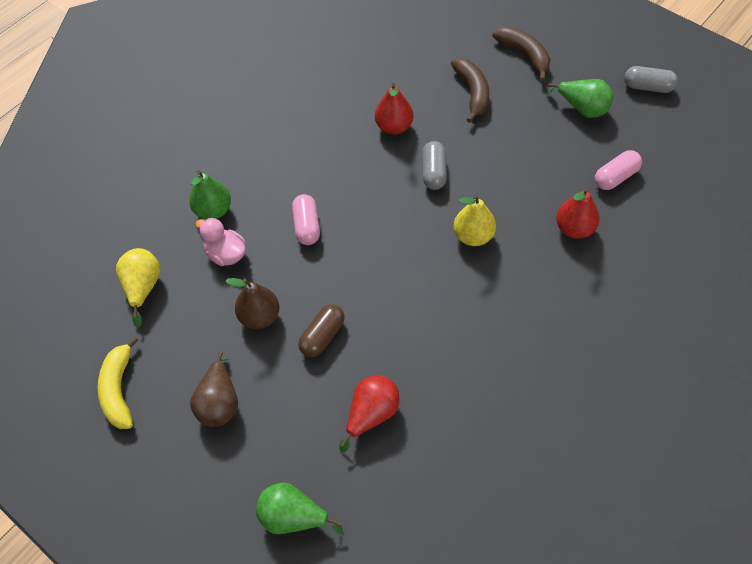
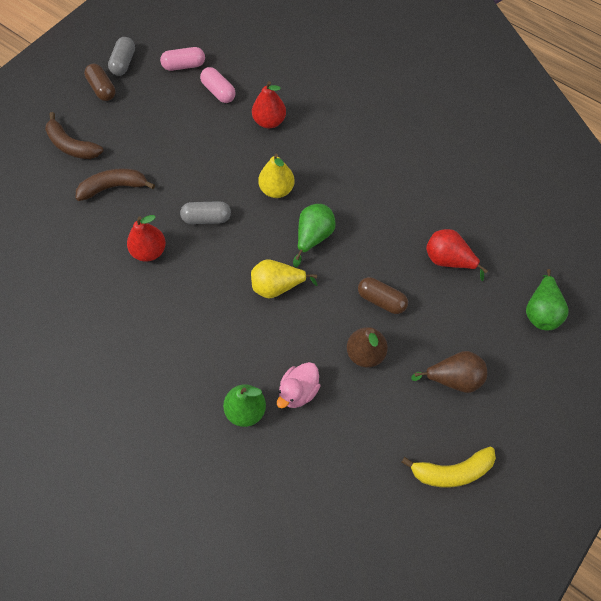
camera: 95 degrees left, 5 degrees up
(143, 287) = (339, 468): yellow pear -> yellow pear (277, 286)
(307, 226) = (265, 321): pink capsule -> pink capsule (184, 66)
(524, 55) = (72, 146): brown banana -> brown banana turned 105 degrees counterclockwise
(582, 109) = (143, 108): green pear -> green pear (313, 237)
(606, 72) = (102, 89): none -> brown capsule

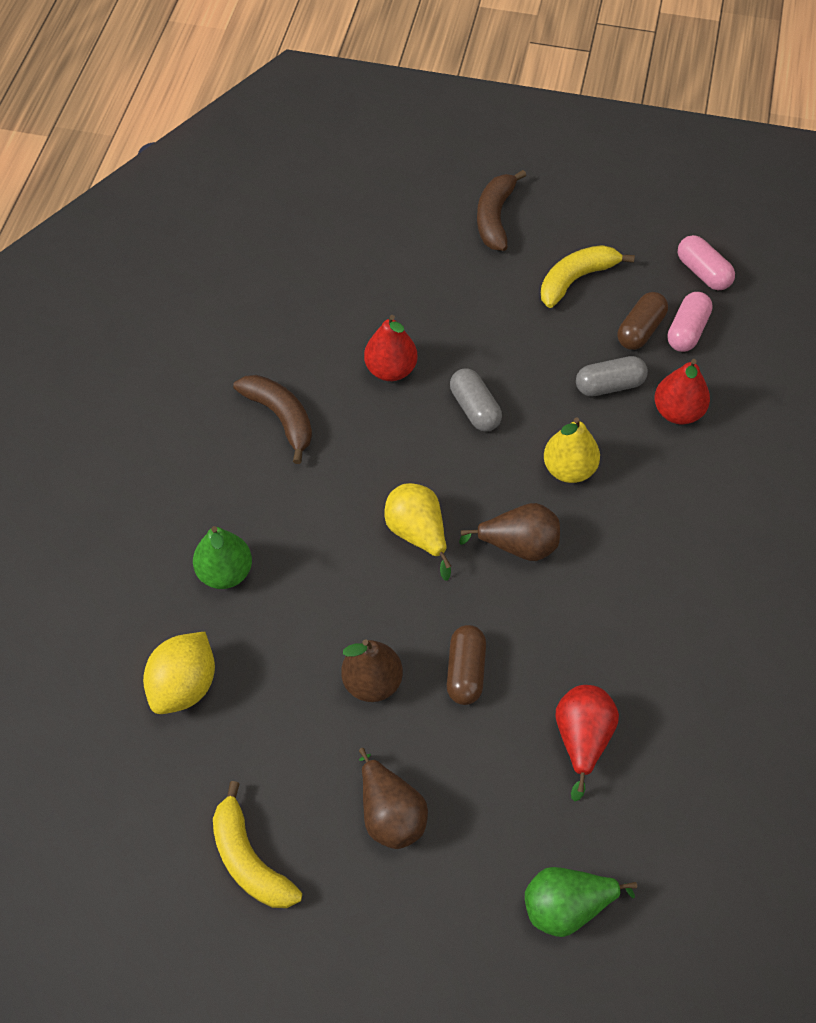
camera: 65 degrees right, 5 degrees down
(102, 89) = (602, 205): brown capsule -> brown capsule (640, 330)
(114, 187) = (461, 289): brown banana -> brown banana (281, 417)
(123, 63) = (659, 206): grey capsule -> grey capsule (609, 385)
(147, 126) = (576, 279): none -> yellow banana
(298, 391) = (278, 622): pink duck -> none
(313, 237) = (518, 545): green pear -> brown pear
(316, 468) = (184, 686): none -> yellow lemon

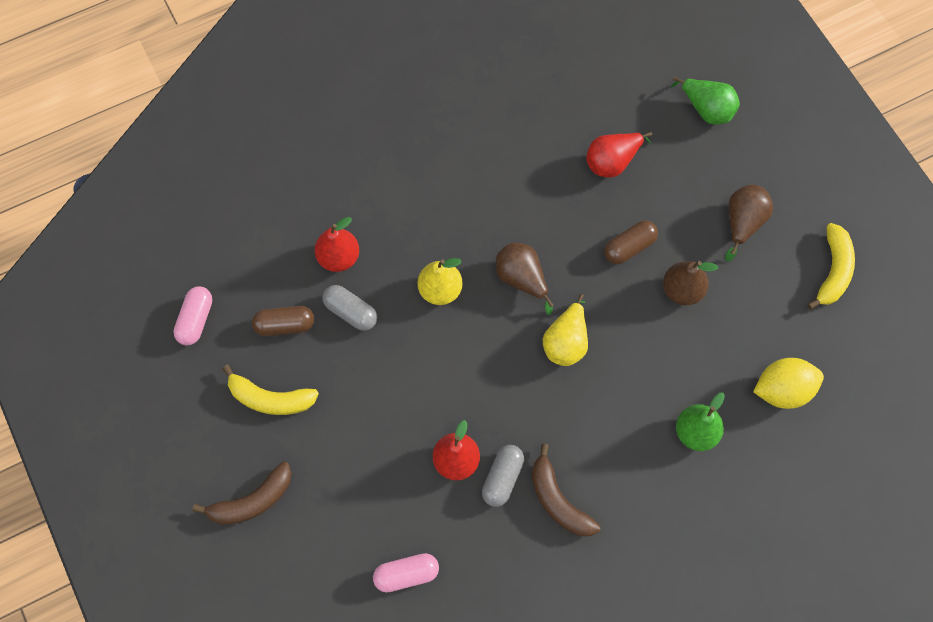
camera: 130 degrees left, 10 degrees up
(281, 417) = (558, 500): brown banana -> brown banana turned 45 degrees counterclockwise
(475, 409) = (442, 381): grey capsule -> grey capsule (502, 478)
(687, 331) = (261, 296): pink capsule -> pink capsule (406, 574)

